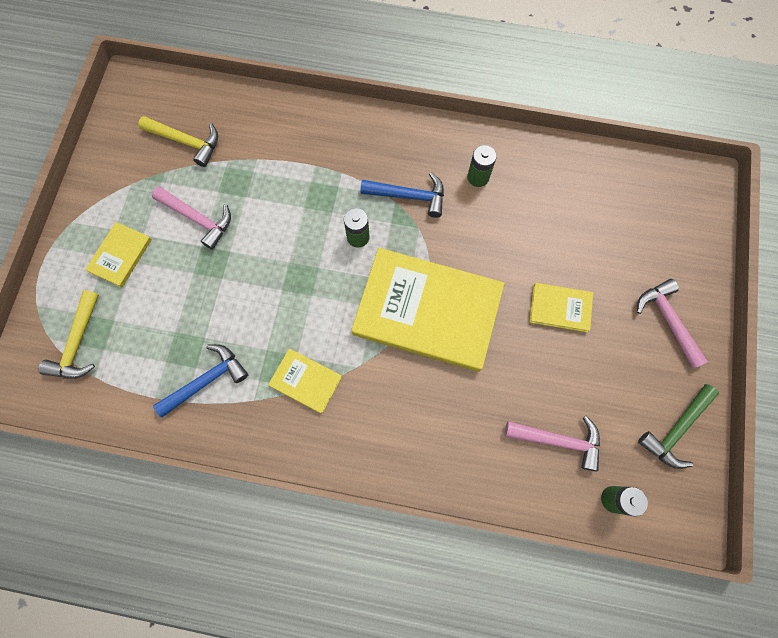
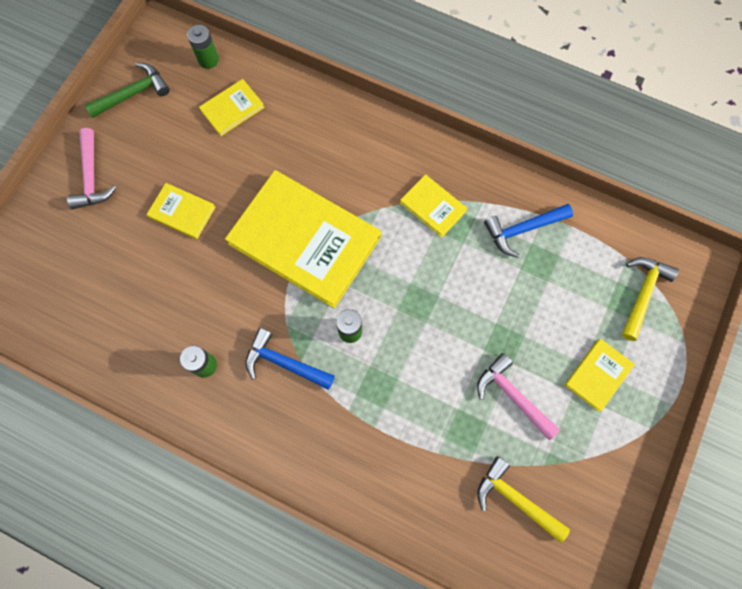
camera: 165 degrees left, 0 degrees up
(559, 440) = (232, 109): pink hammer -> yellow book

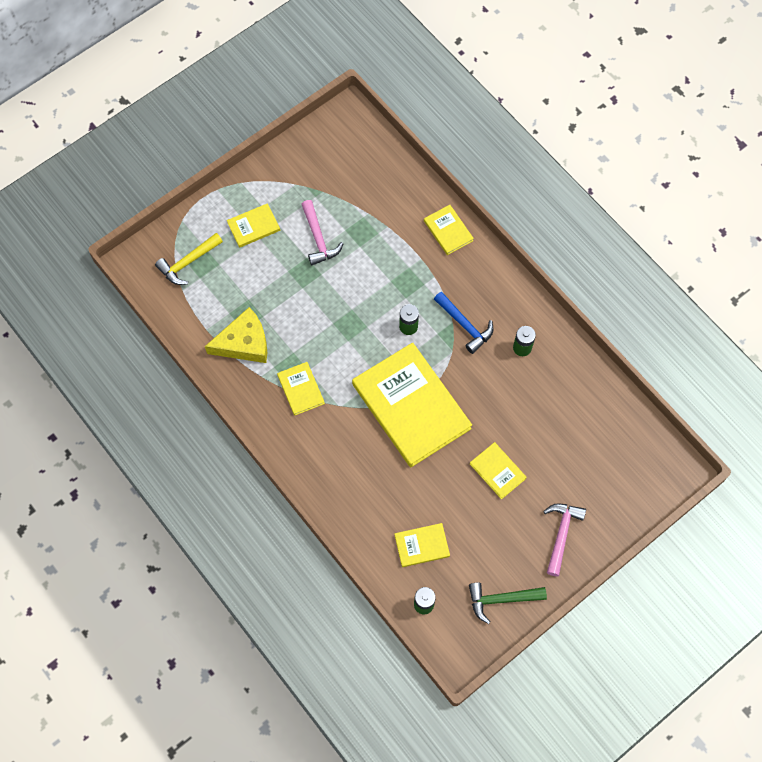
camera: 155 degrees left, 5 degrees down
(358, 484) = (448, 231): none -> yellow book
(515, 498) = (352, 181): yellow hammer -> none
(522, 230) = (244, 343): blue hammer -> yellow cheese

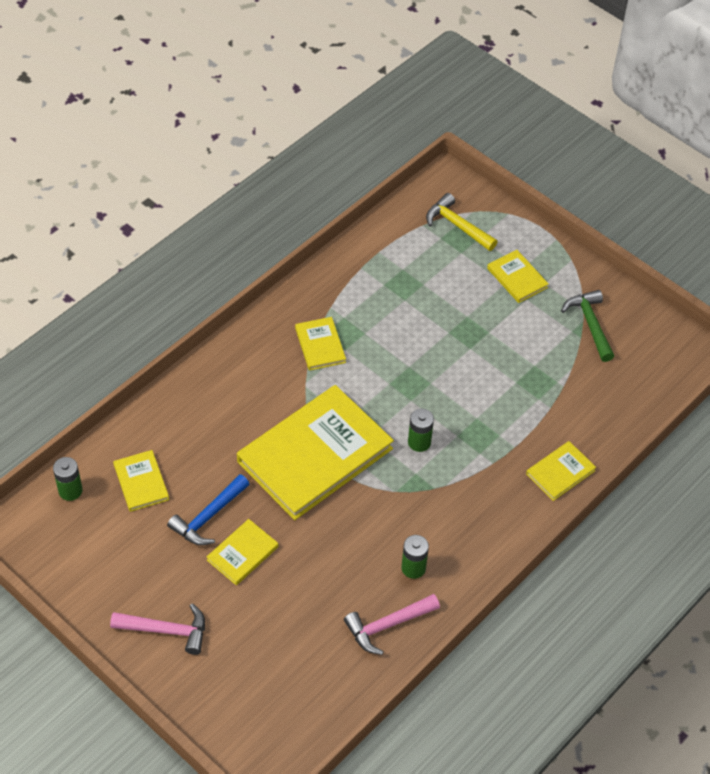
camera: 80 degrees right, 15 degrees down
(244, 343) = (368, 287): yellow cheese -> none
(300, 389) = (320, 345): yellow book -> yellow book turned 75 degrees counterclockwise
(318, 239) = (516, 341): pink hammer -> pink hammer (387, 626)
(465, 325) = (432, 502): blue hammer -> blue hammer (208, 517)
(501, 599) = (79, 570): green hammer -> green hammer (590, 324)

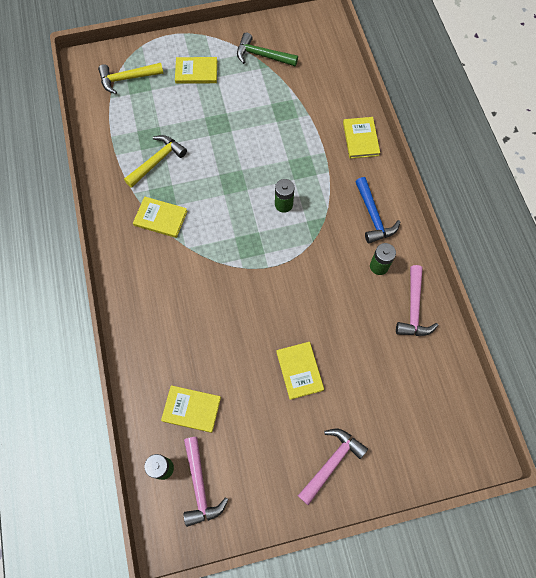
camera: 55 degrees left, 15 degrees up
(72, 530) = (200, 486): none -> pink hammer
(208, 517) = (254, 377): blue hammer -> blue hammer (373, 216)
(315, 455) = (249, 275): yellow book -> none
(382, 306) = (157, 161): none -> yellow hammer

